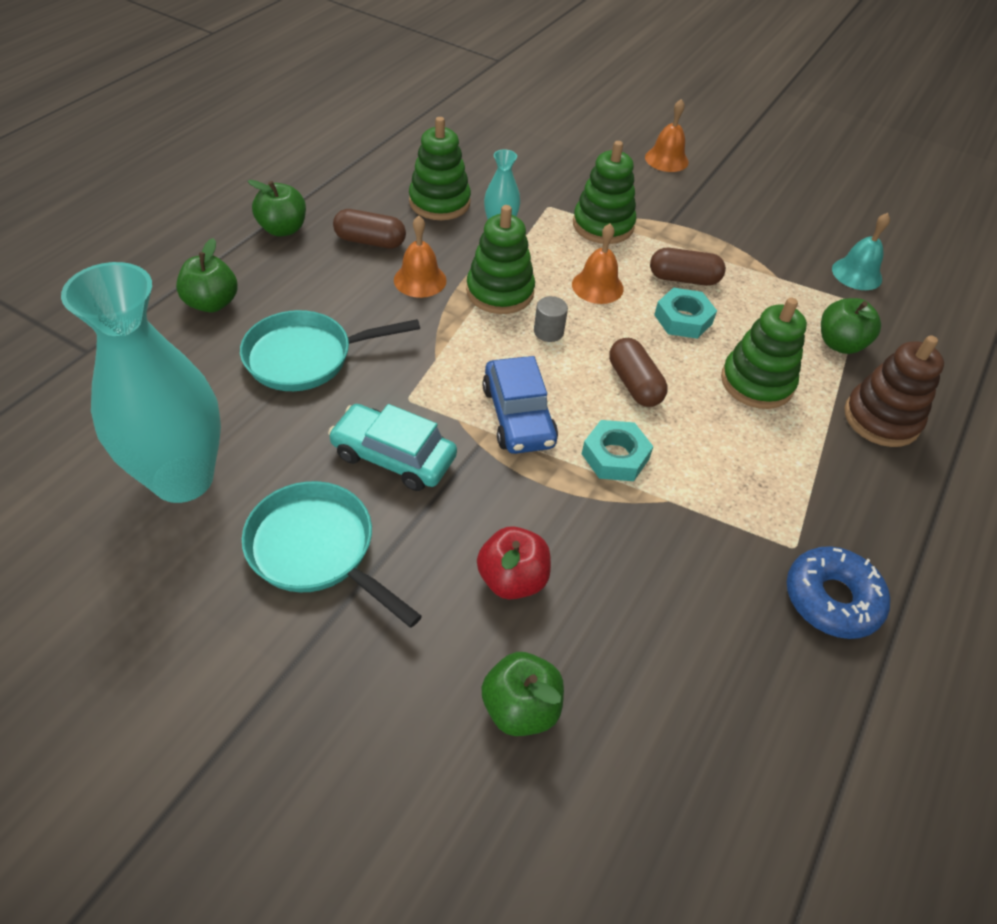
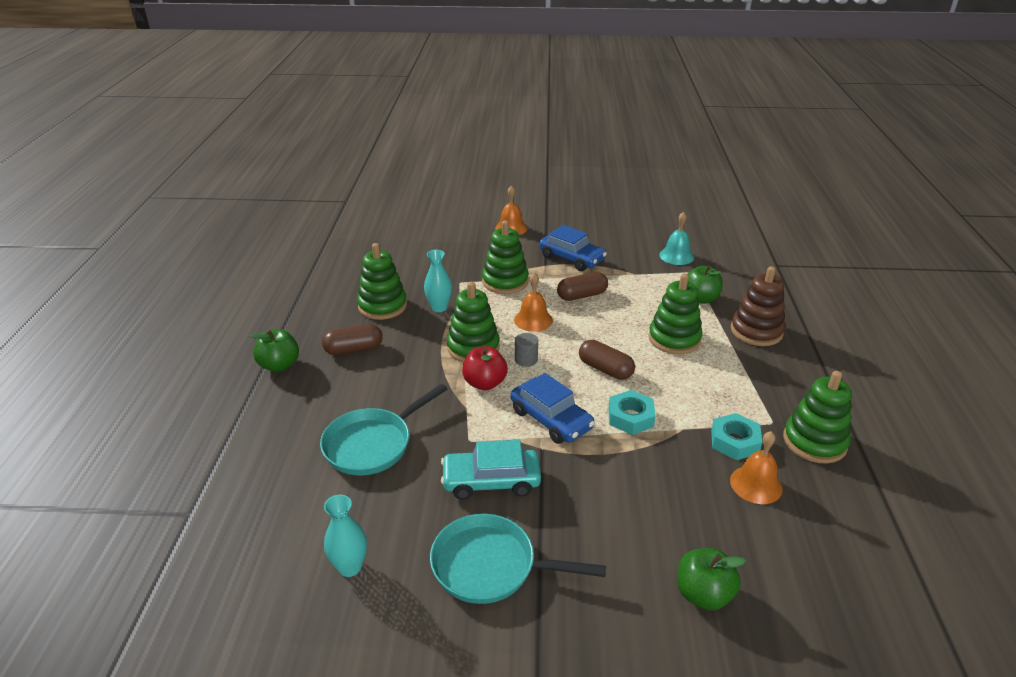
camera: 25 degrees left, 15 degrees down
(183, 478) = (350, 567): turquoise vase -> turquoise vase, size x0.45
(212, 303) = (267, 437): green apple -> none
(420, 280) = (411, 361): orange bell -> orange bell (756, 484)
(512, 579) = (632, 520): red apple -> red apple (485, 383)
(683, 319) = (601, 319): turquoise nut -> turquoise nut (734, 441)
(711, 226) = (571, 258): none -> blue car
(831, 599) = (814, 442): blue donut -> green stacking toy

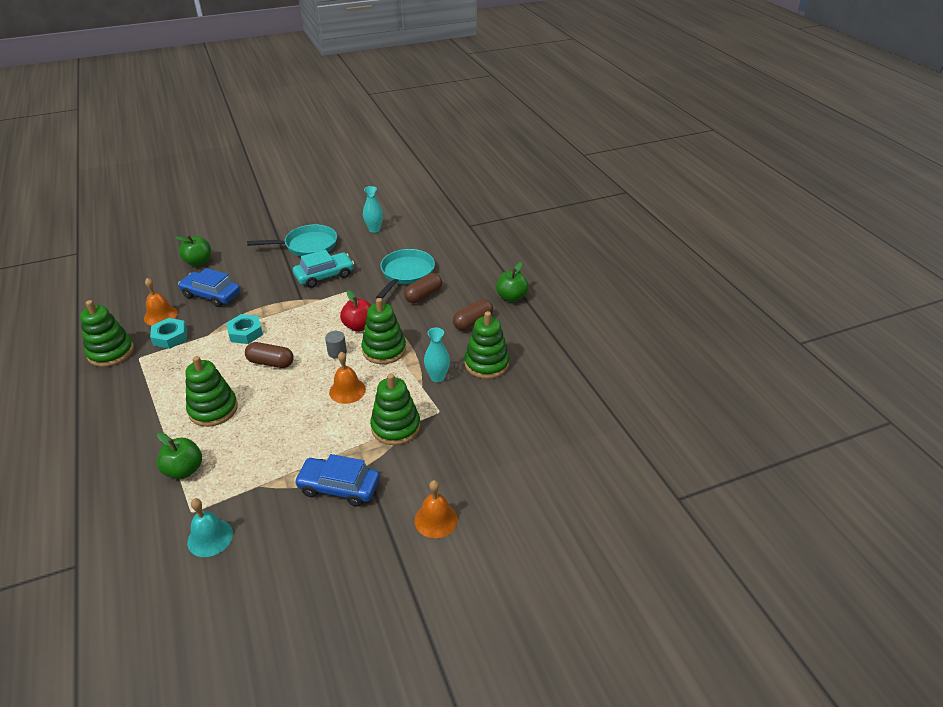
camera: 155 degrees right, 5 degrees up
(551, 419) = (301, 316): blue car -> blue car (211, 295)
(582, 295) = (311, 434): brown capsule -> brown capsule (423, 295)
(756, 331) = (131, 443): brown stacking toy -> none

